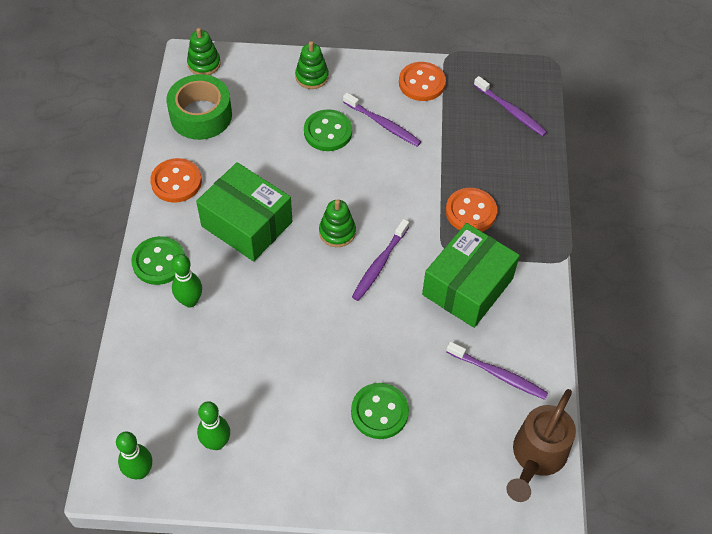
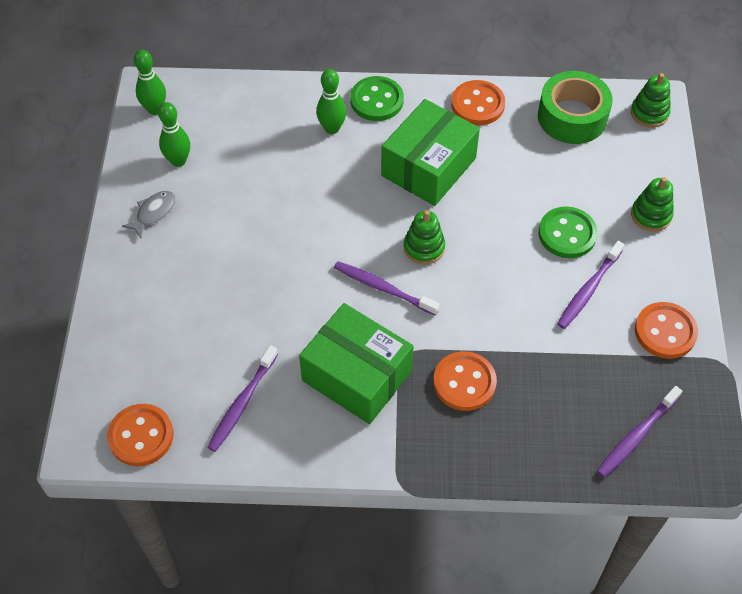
camera: 90 degrees right, 0 degrees up
(283, 463) = (154, 213): none -> grey fish
(379, 412) = (202, 290): green button -> none
(536, 457) = (141, 436): brown watering can -> orange button

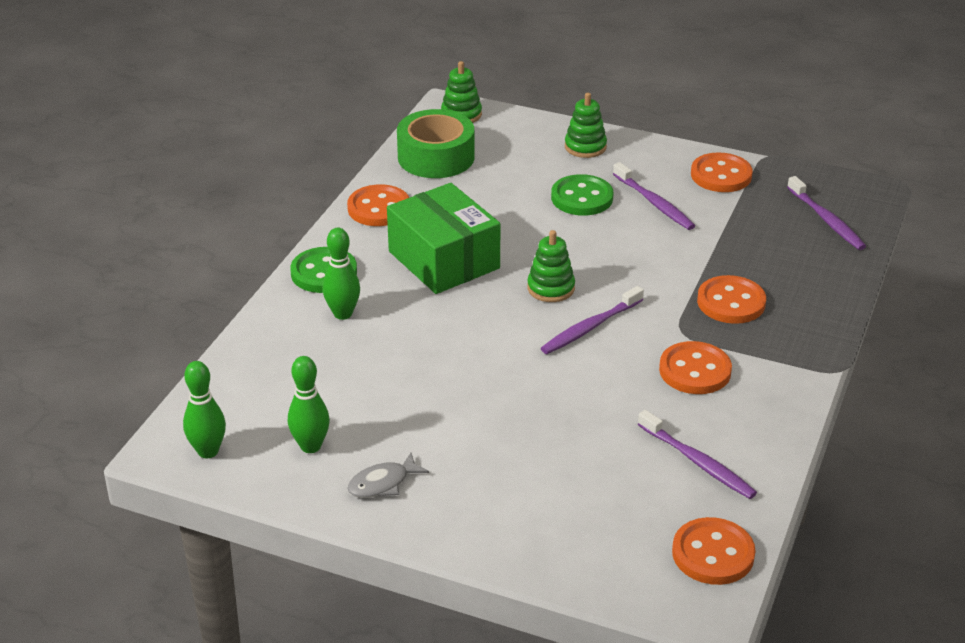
camera: 70 degrees left, 20 degrees down
(154, 213) = (382, 483): grey fish -> grey fish turned 90 degrees counterclockwise
(356, 376) = (695, 371): green box -> orange button

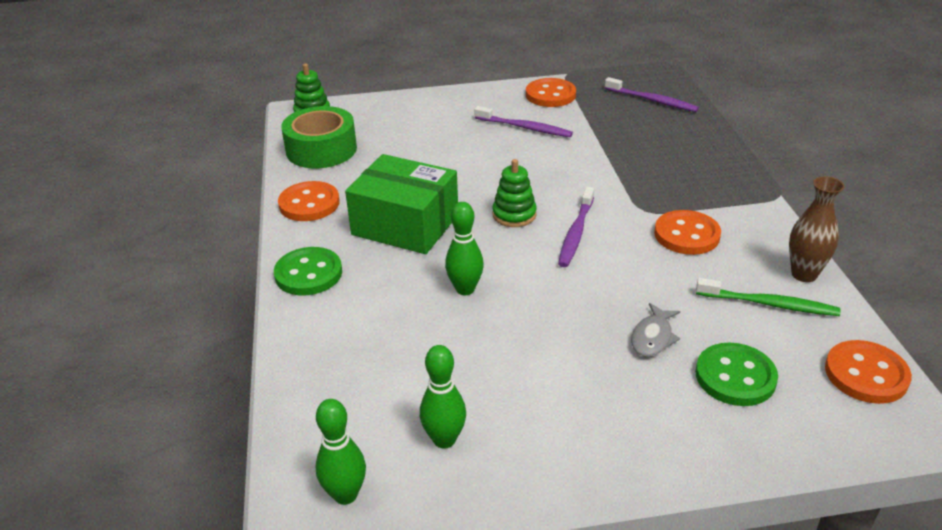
camera: 30 degrees left, 0 degrees up
(343, 314) = (359, 302): green bowling pin -> green bowling pin (465, 289)
(382, 483) = (546, 444): grey fish -> grey fish (653, 337)
(582, 198) = (468, 141): green button -> green button (735, 377)
(585, 147) = (433, 106): green stacking toy -> none
(698, 462) = (769, 304): purple toothbrush -> green toothbrush
(731, 302) = (654, 176): orange button -> none
(766, 451) = (804, 274): none -> brown vase

